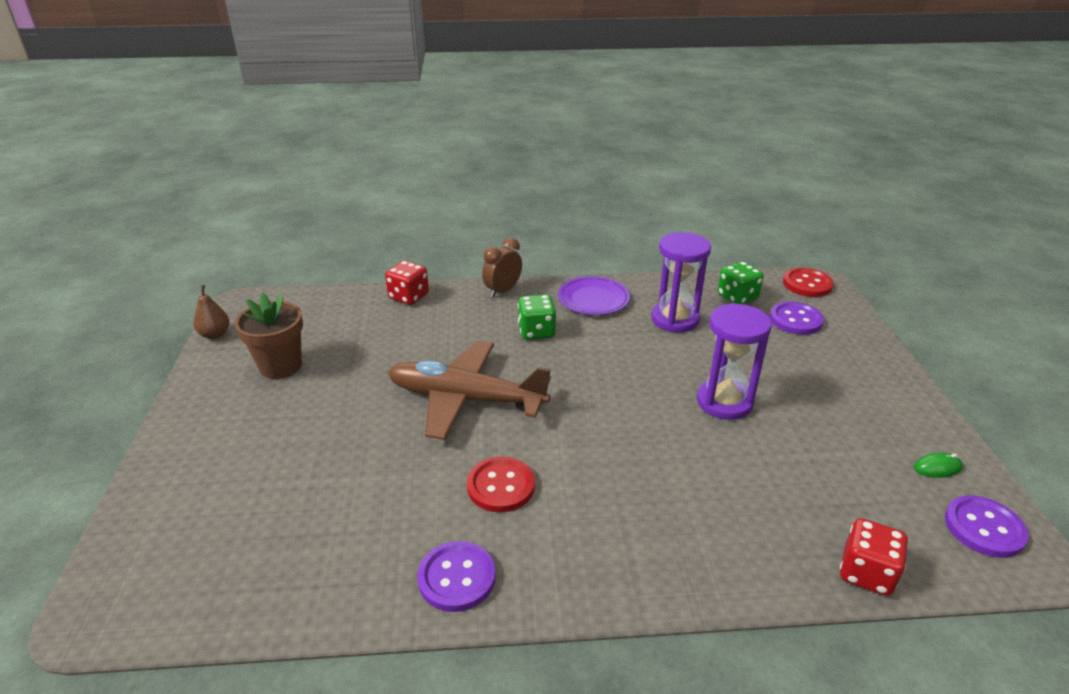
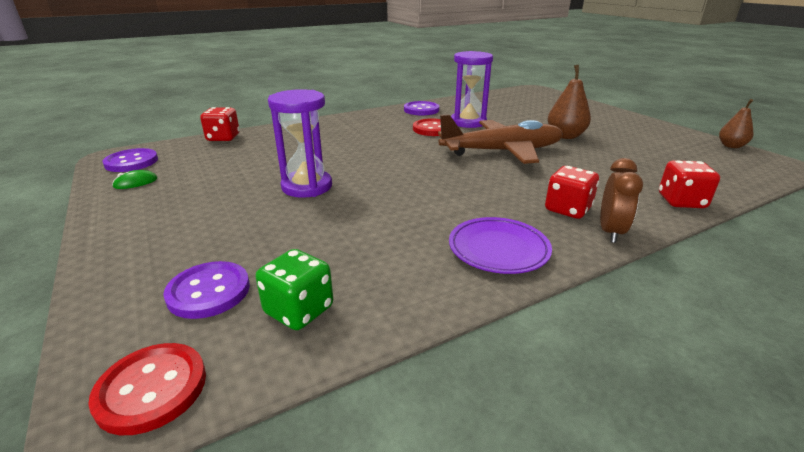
camera: 155 degrees right, 5 degrees down
(280, 366) = (646, 142): brown flower pot -> none
(346, 406) = (565, 136): none -> brown pear
(505, 313) = (567, 209): none -> red dice
(536, 331) = (514, 200): green dice -> none
(675, 319) = (380, 249): purple hourglass -> purple hourglass (468, 122)

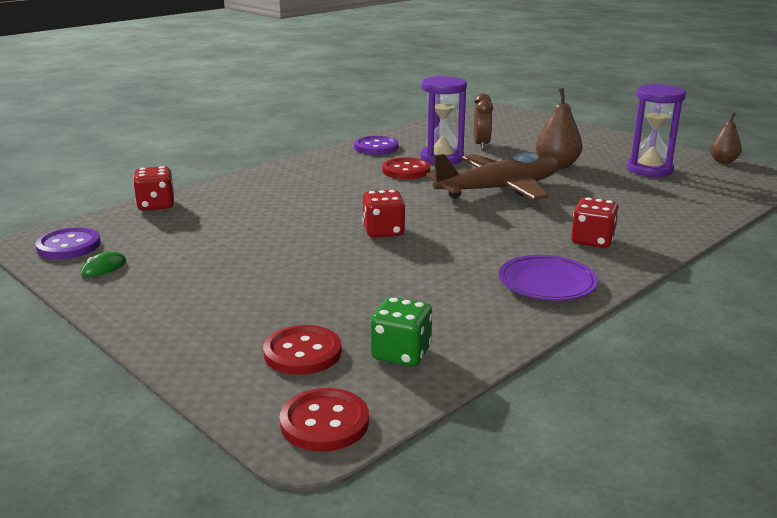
camera: 15 degrees left, 5 degrees down
(209, 291) = (302, 352): purple button -> red button
(307, 186) = (313, 249): purple hourglass -> purple hourglass (649, 169)
(610, 232) = (638, 256): brown clock -> brown clock (481, 145)
(681, 201) = (691, 222): red dice -> red dice (383, 231)

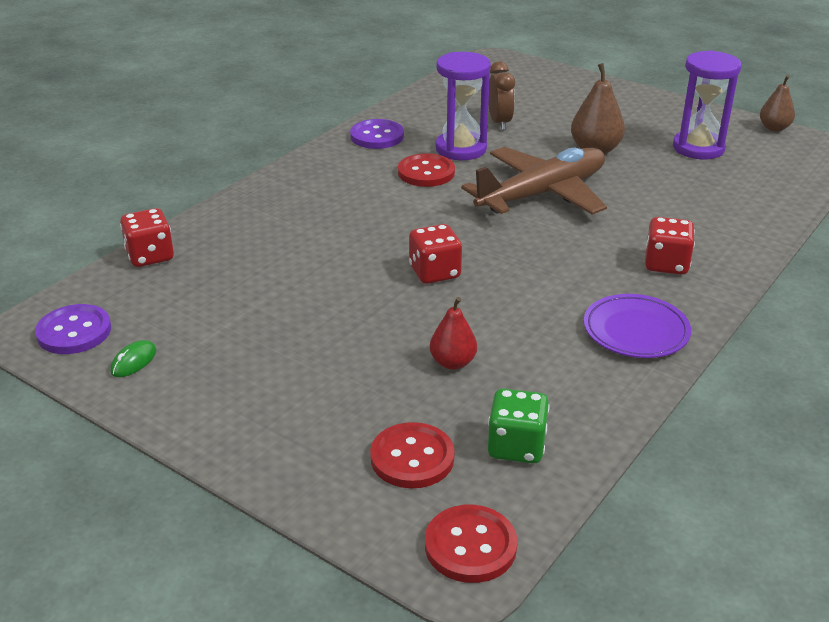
camera: 10 degrees left, 10 degrees up
(371, 291) = (452, 362): none -> red pear

